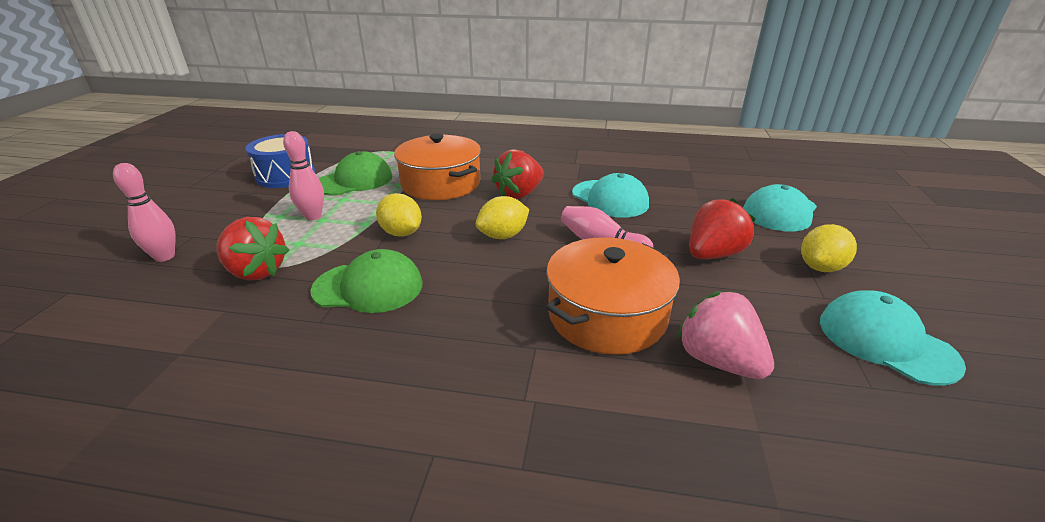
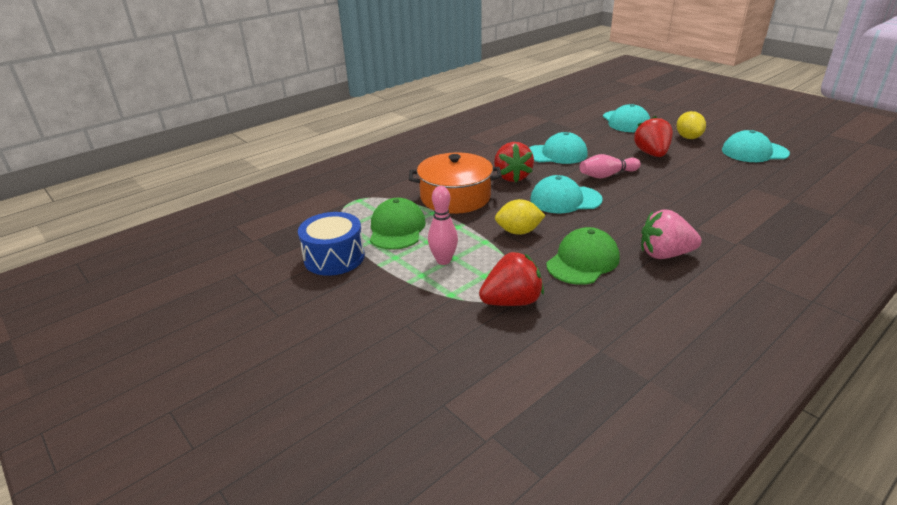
camera: 50 degrees left, 0 degrees up
(164, 257) = (432, 343): pink bowling pin -> none
(503, 236) = (565, 199): yellow lemon -> turquoise cap
(607, 315) = (683, 200): orange pot -> none
(718, 361) = (741, 189): pink strawberry -> pink strawberry (664, 254)

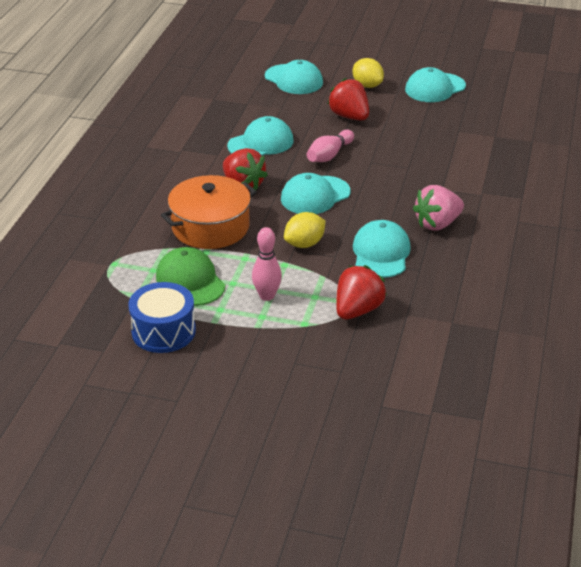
camera: 35 degrees left, 5 degrees up
(583, 261) = (381, 253): green cap -> turquoise cap

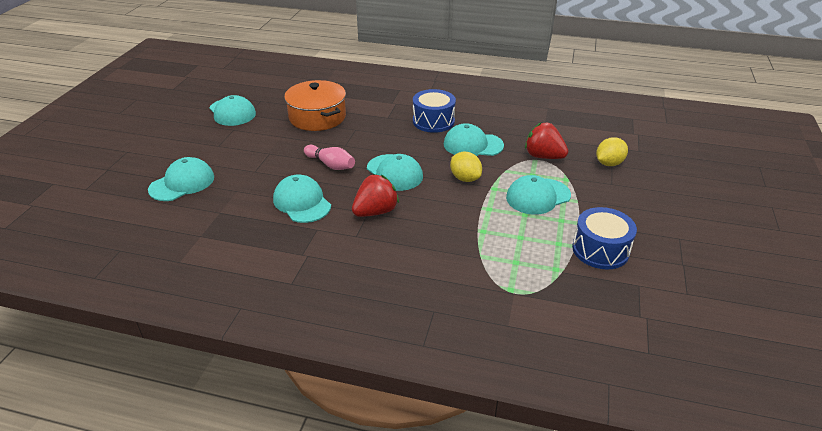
camera: 90 degrees left, 0 degrees up
(190, 281) = (527, 238): green cap -> none
(210, 227) = (444, 229): orange pot -> orange pot (317, 117)
(267, 296) = (538, 196): pink bowling pin -> turquoise cap
(349, 116) = (267, 153): red strawberry -> none
(367, 85) = (213, 143): yellow lemon -> yellow lemon (609, 163)
(437, 224) = (433, 121): pink strawberry -> blue drum

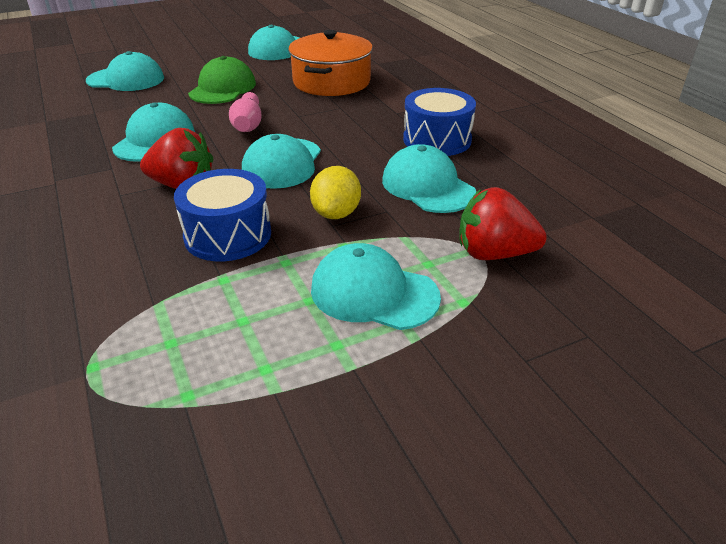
camera: 50 degrees right, 0 degrees up
(264, 154) = (223, 88): none -> green cap
(543, 156) = (494, 253): red strawberry -> red strawberry turned 75 degrees counterclockwise
(600, 250) = (294, 430): blue drum -> blue drum (228, 235)
(609, 163) = (586, 330): yellow lemon -> none

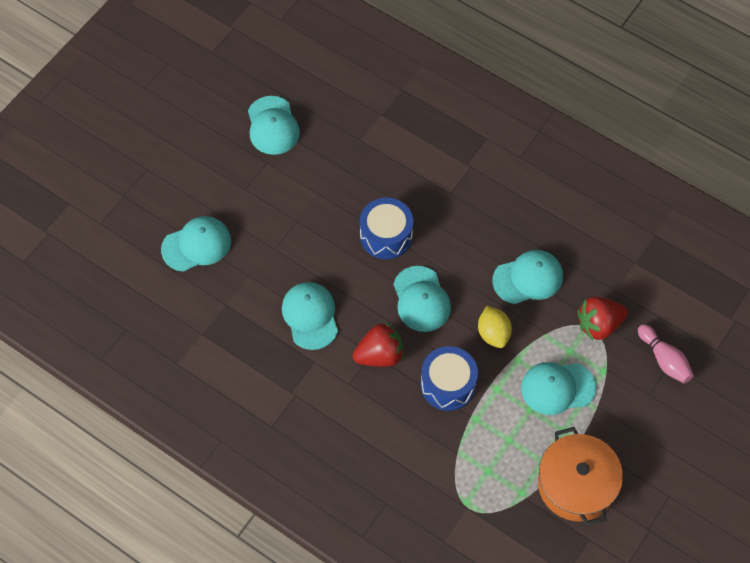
camera: 30 degrees left, 25 degrees up
(223, 88) = (291, 220): green cap -> none
(248, 124) = (357, 263): pink bowling pin -> pink bowling pin (664, 359)
(331, 82) = (368, 167): orange pot -> orange pot (576, 484)
(427, 186) = (528, 278): turquoise cap -> turquoise cap turned 135 degrees clockwise
(437, 140) = (501, 218): blue drum -> blue drum (386, 235)

